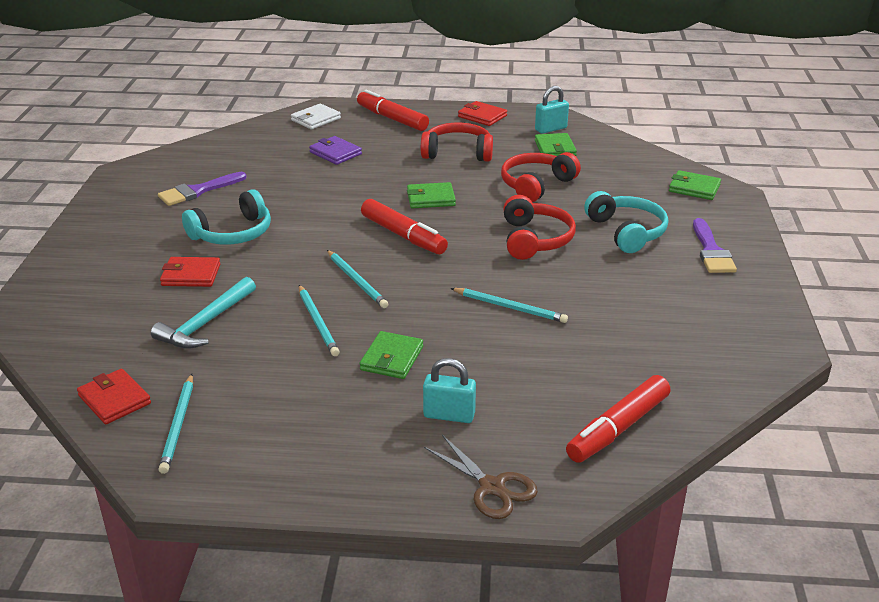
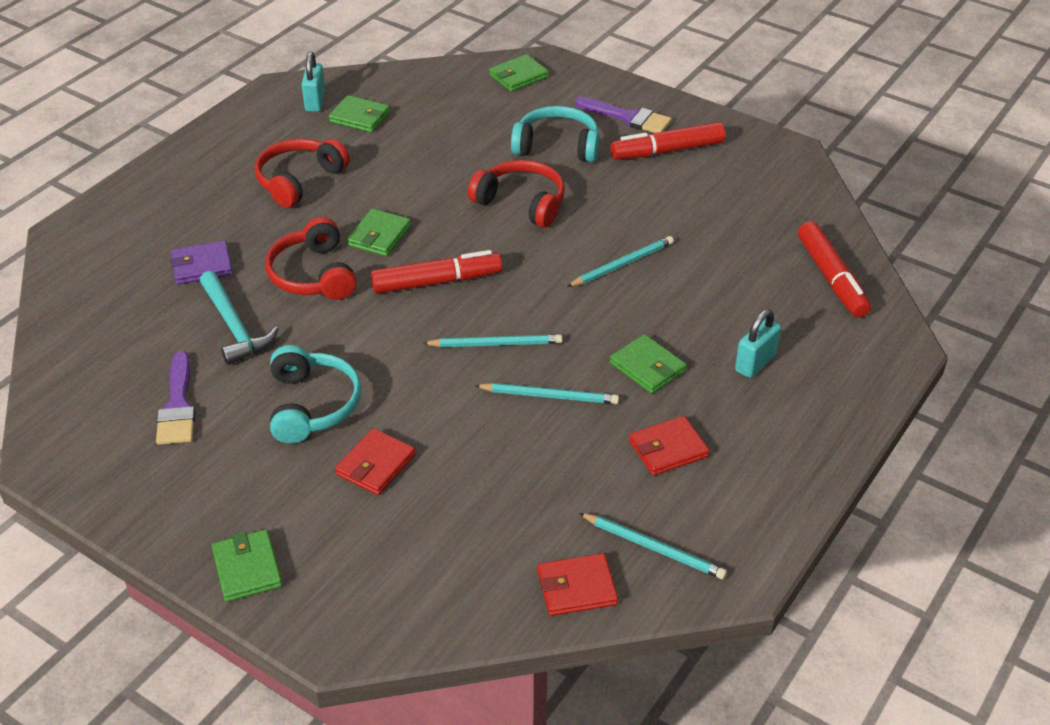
camera: 60 degrees left, 10 degrees up
(67, 262) = (247, 568): none -> green wallet
(205, 323) = (485, 479): turquoise hammer -> turquoise hammer (234, 327)
(316, 119) = (94, 251): white wallet -> none
(392, 119) = (163, 194): red marker -> red marker (667, 151)
(482, 116) = (234, 132): red wallet -> red wallet (668, 449)
(492, 487) = (862, 375): brown scissors -> none
(536, 185) = (421, 159): red headphones -> red headphones (313, 275)

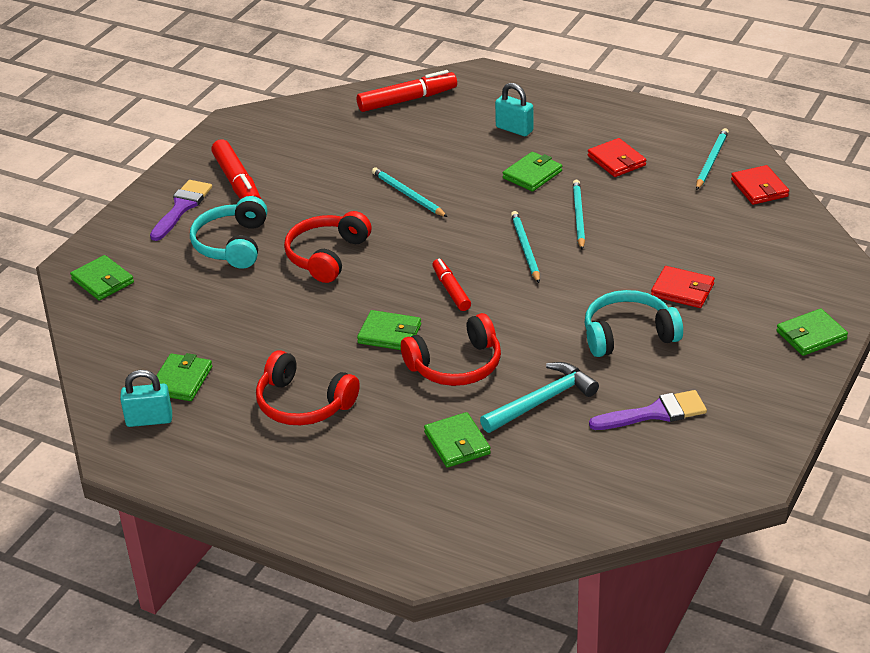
camera: 95 degrees left, 5 degrees down
(202, 266) = (457, 443): purple wallet -> green wallet
(437, 282) = (451, 290): red marker -> red marker, size x0.64

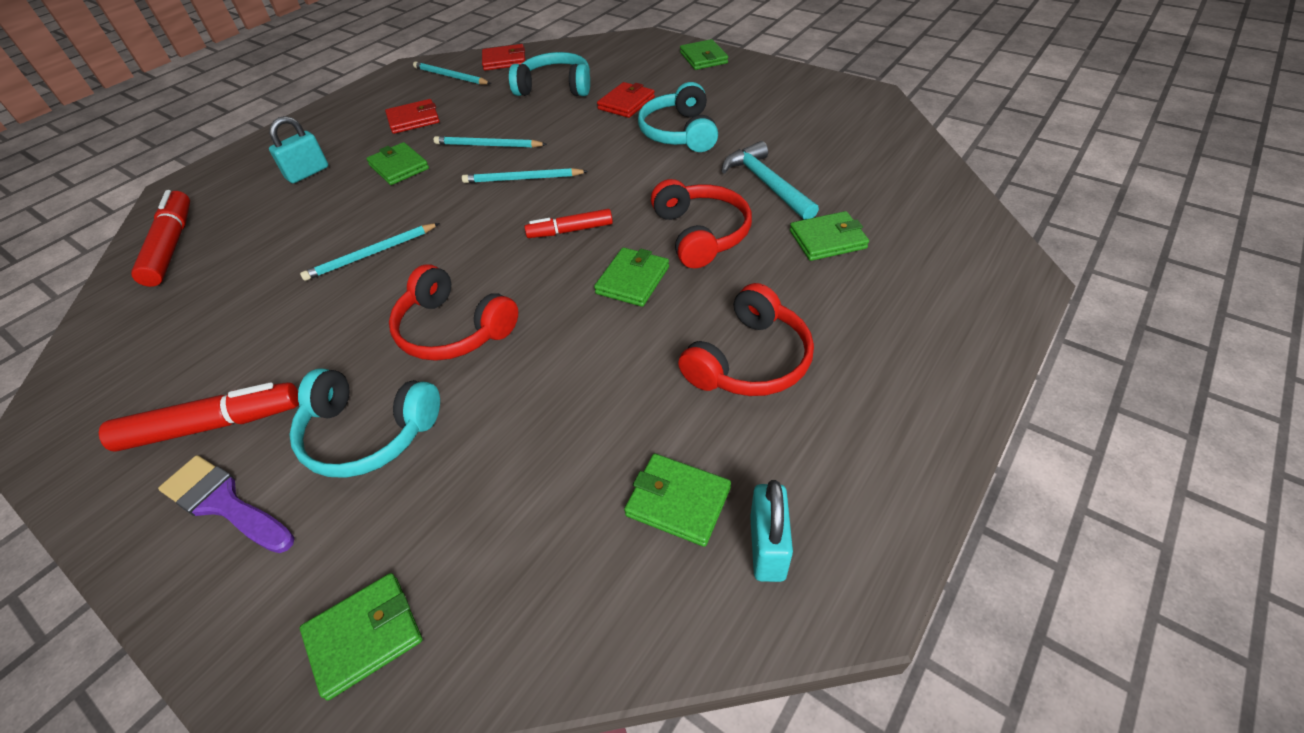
camera: 80 degrees left, 10 degrees up
(655, 413) = (789, 128): purple brush -> none
(706, 235) = (555, 87): none -> turquoise headphones

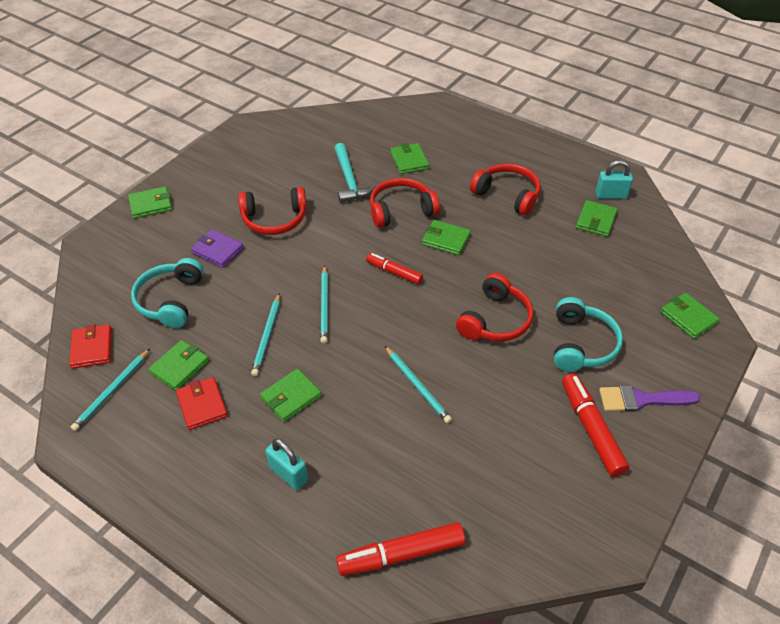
camera: 95 degrees left, 0 degrees up
(224, 503) = (641, 400): purple brush -> purple brush turned 60 degrees clockwise
(465, 103) = (179, 367): none -> green wallet
(570, 230) = (394, 272): red marker -> red marker turned 135 degrees clockwise
(626, 103) = (217, 250): red wallet -> purple wallet
(679, 133) = (274, 219): turquoise headphones -> red headphones
(766, 184) = (349, 180): turquoise hammer -> turquoise hammer turned 75 degrees counterclockwise

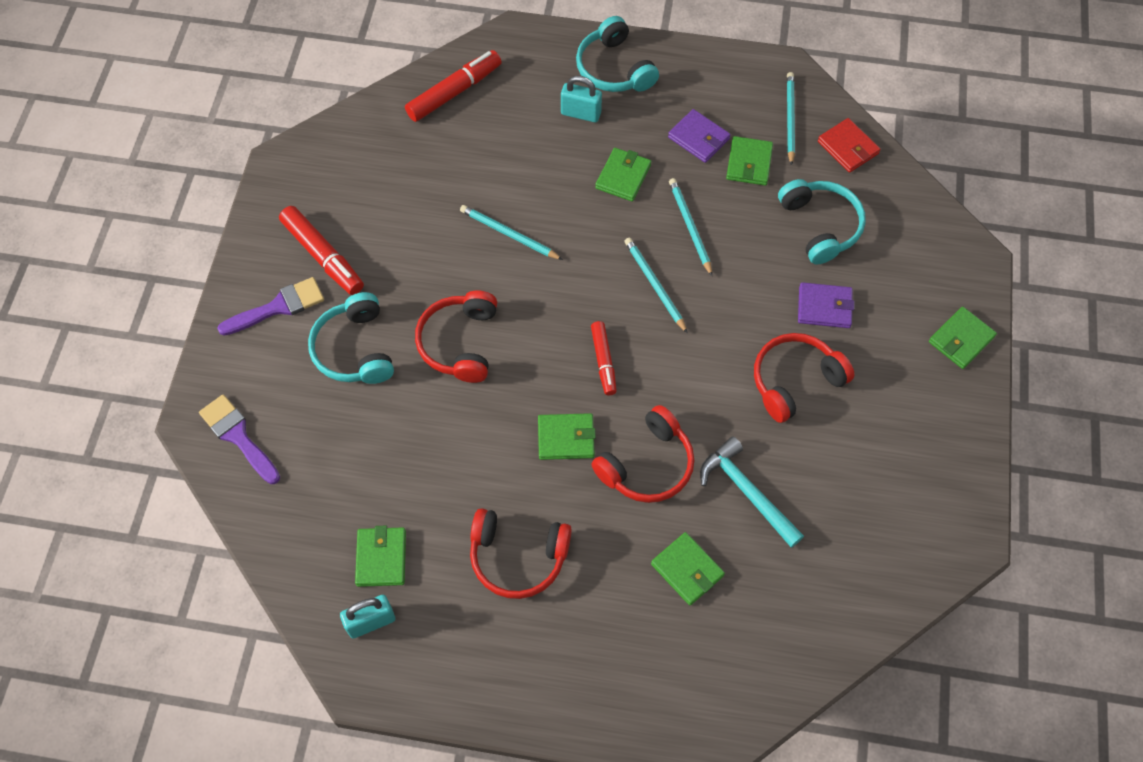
camera: 155 degrees right, 15 degrees up
(202, 405) = (698, 138): red wallet -> purple wallet
(224, 511) = (614, 69): none -> turquoise headphones
(394, 272) = (603, 361): red marker -> red marker turned 75 degrees clockwise
(688, 317) = (238, 436): green wallet -> purple brush

